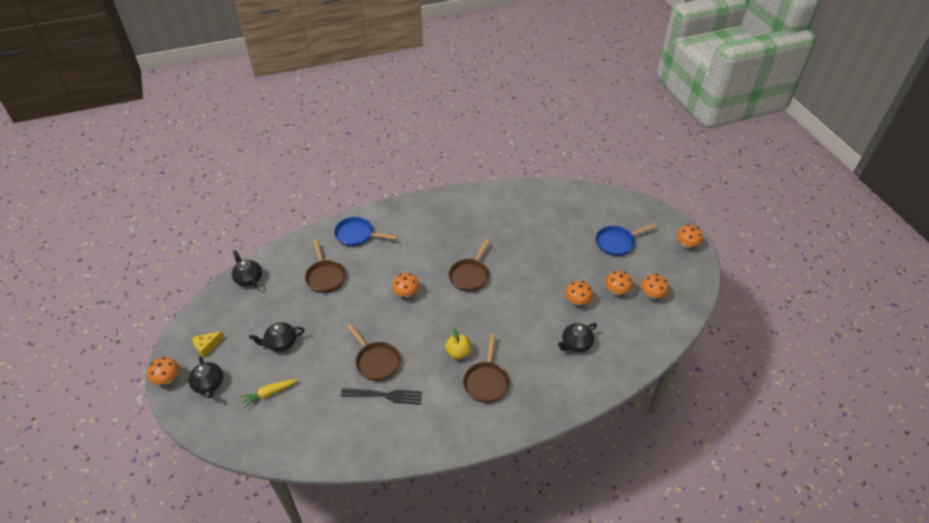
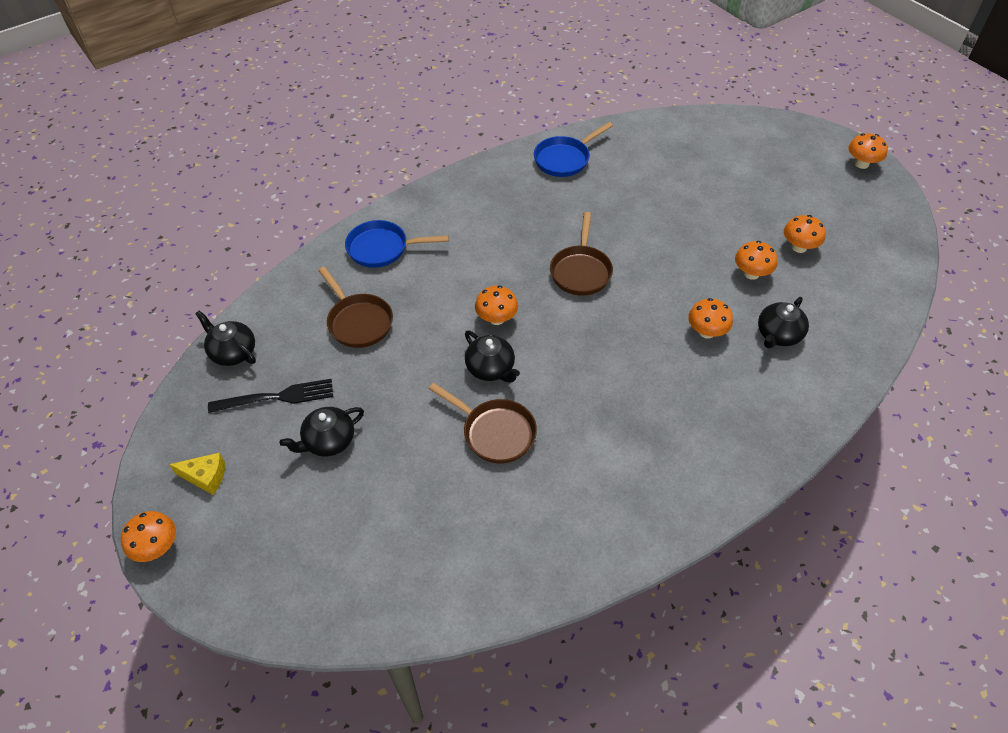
camera: 15 degrees left, 5 degrees up
(207, 346) = (206, 477): yellow cheese -> yellow cheese turned 120 degrees counterclockwise
(209, 384) = (233, 538): black teapot -> black teapot (491, 368)
(269, 393) = (343, 526): yellow carrot -> none
(385, 395) = (531, 481): black fork -> black fork (277, 397)
(458, 353) = (614, 388): yellow apple -> none
(486, 381) = (676, 421): brown pan -> none
(617, 242) = (767, 181): blue pan -> blue pan (564, 159)
(652, 294) = (849, 242): orange mushroom -> orange mushroom (706, 332)

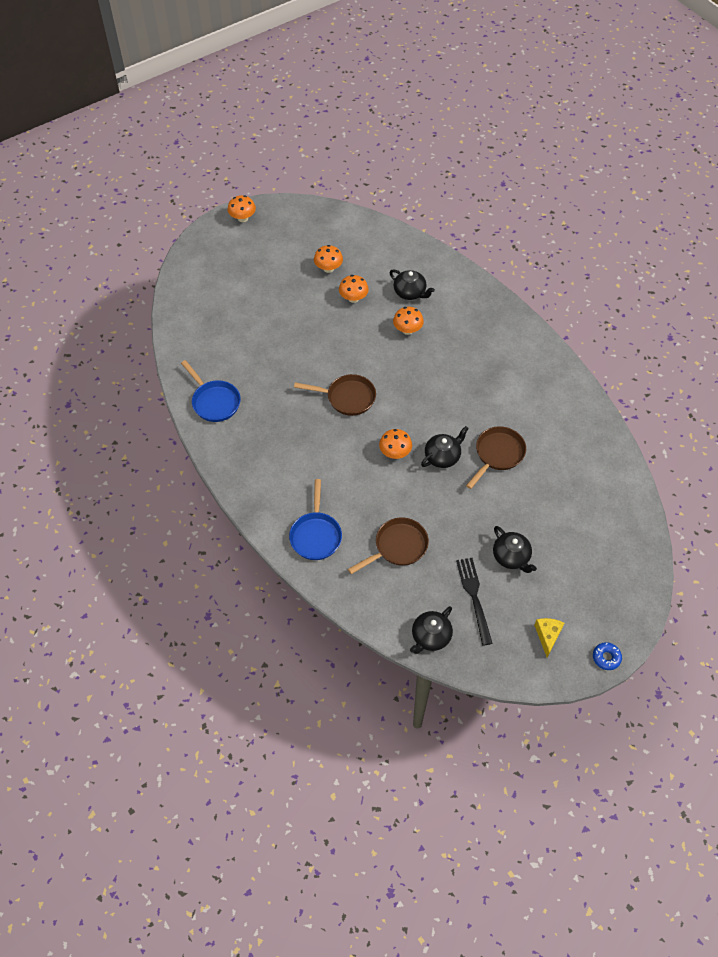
camera: 90 degrees left, 5 degrees up
(157, 547) = (606, 657): orange mushroom -> blue donut

